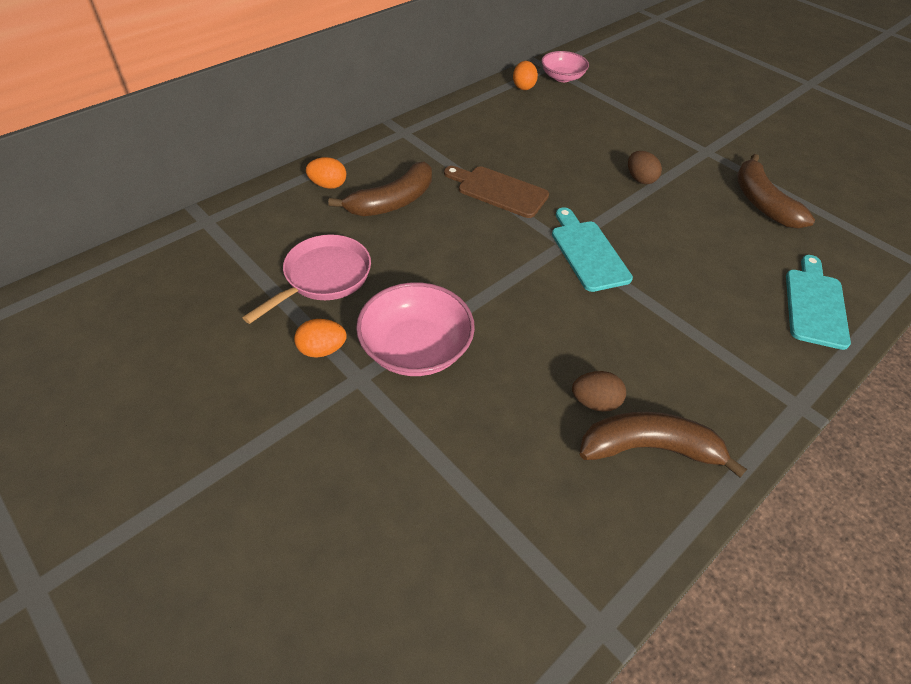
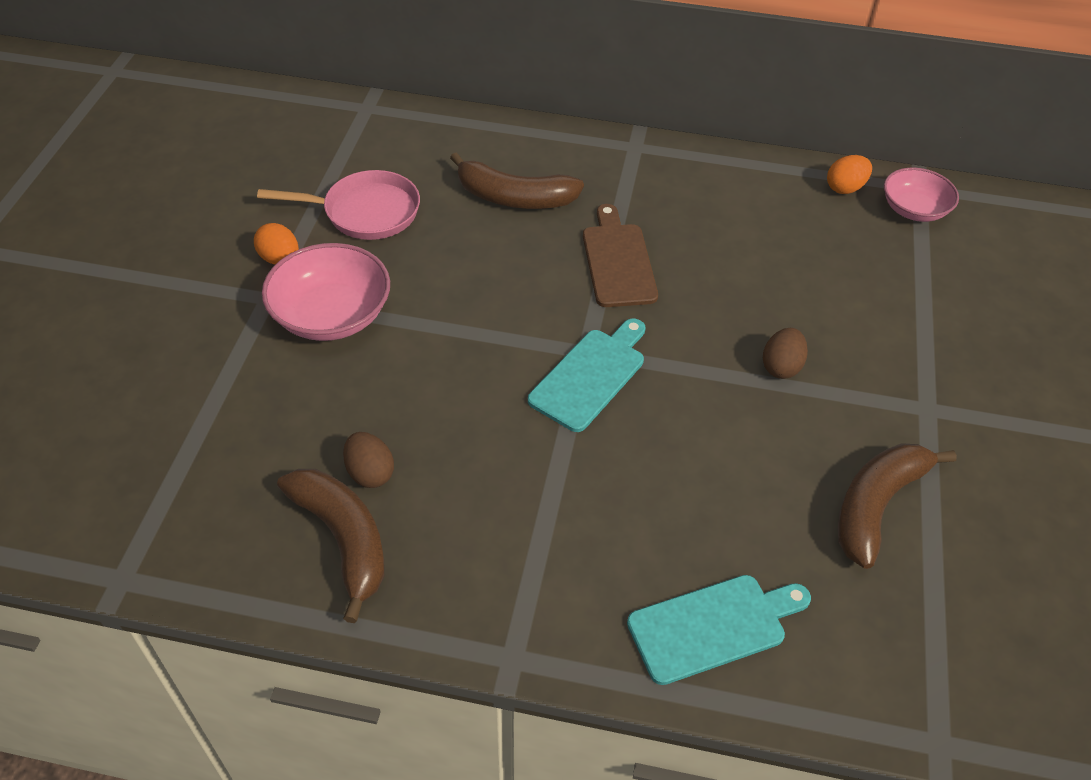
camera: 55 degrees right, 0 degrees up
(328, 185) = (491, 145): orange egg -> none

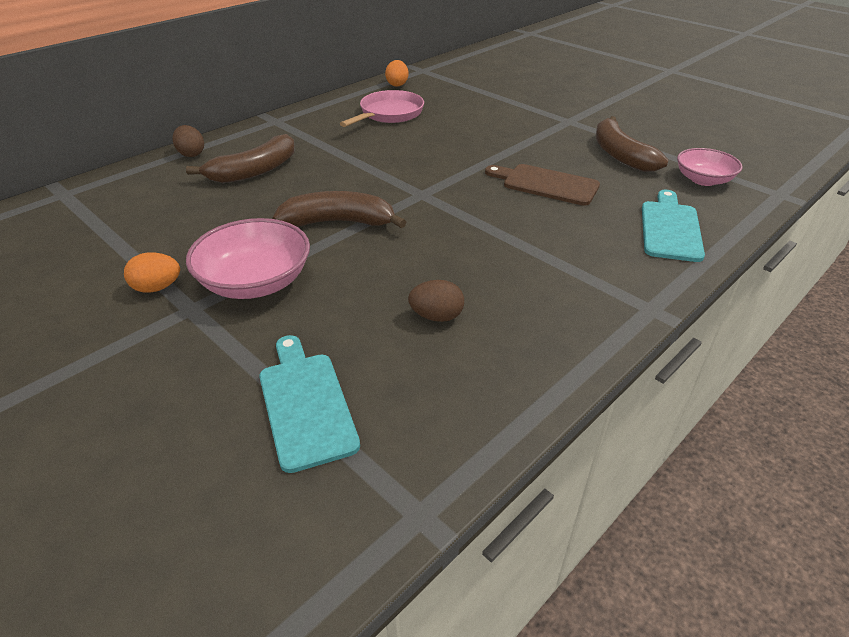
camera: 55 degrees left, 10 degrees down
(343, 540) = (490, 352): brown banana -> brown banana (339, 222)
(365, 212) = (172, 231): pink pan -> pink pan (389, 114)
(590, 376) = (444, 199): turquoise cutting board -> turquoise cutting board (306, 404)
(618, 261) = (361, 158): brown cutting board -> brown cutting board (546, 184)
(781, 366) = (502, 143): brown egg -> brown egg (191, 154)
(914, 209) = (435, 76): pink bowl -> pink bowl (703, 180)

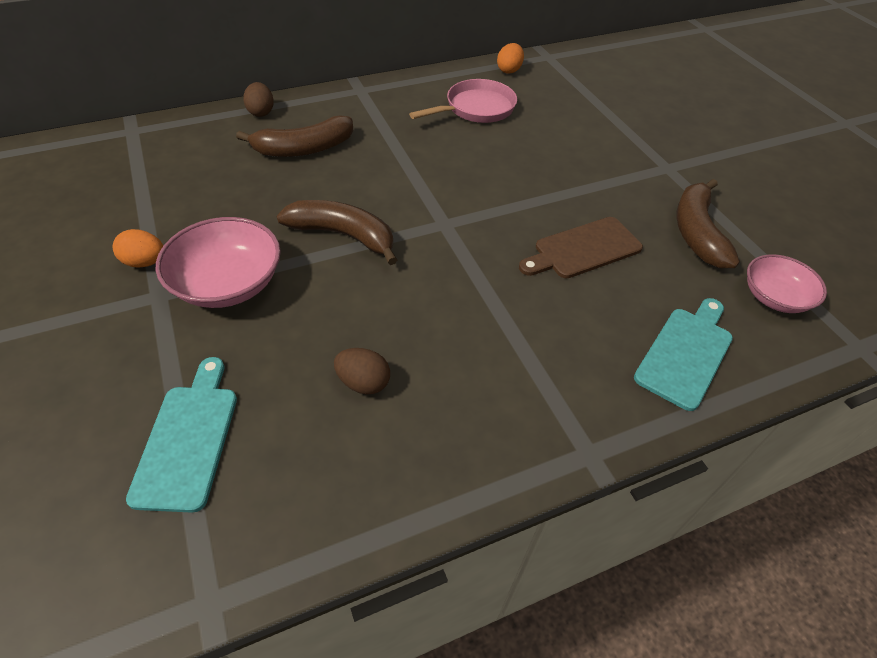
camera: 20 degrees right, 10 degrees up
(546, 184) = (583, 249): brown cutting board -> brown cutting board turned 75 degrees counterclockwise

